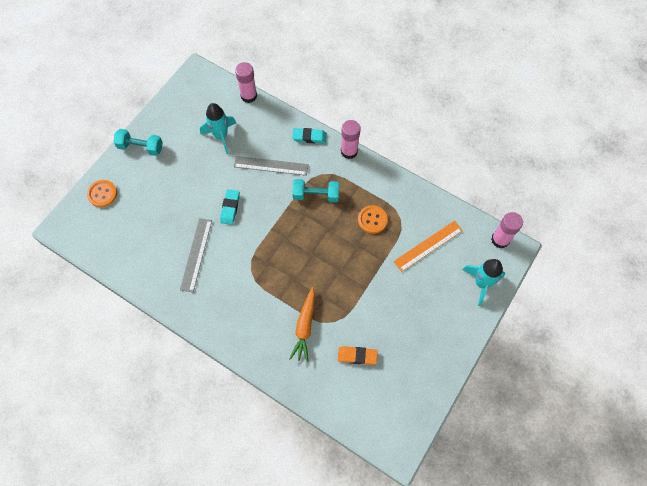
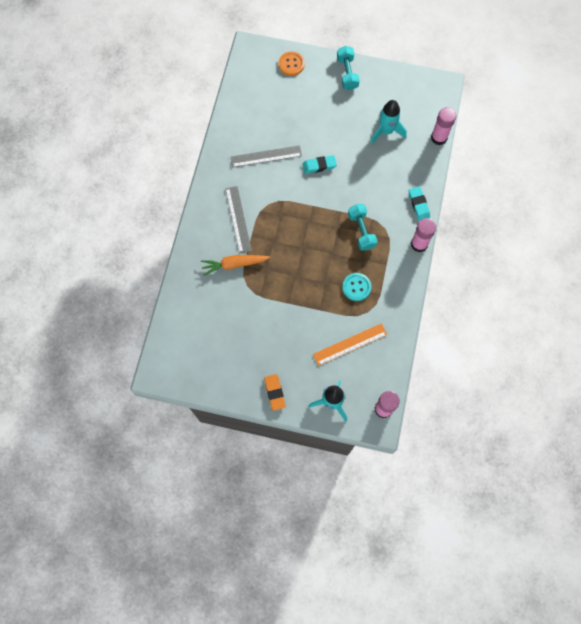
camera: 70 degrees right, 5 degrees up
(271, 166) = (374, 183): grey ruler -> grey ruler (238, 219)
(357, 356) = (224, 315): orange eraser -> orange eraser (274, 392)
(372, 220) = (356, 287): orange button -> turquoise button
(428, 246) = (350, 344): orange ruler -> orange ruler turned 60 degrees counterclockwise

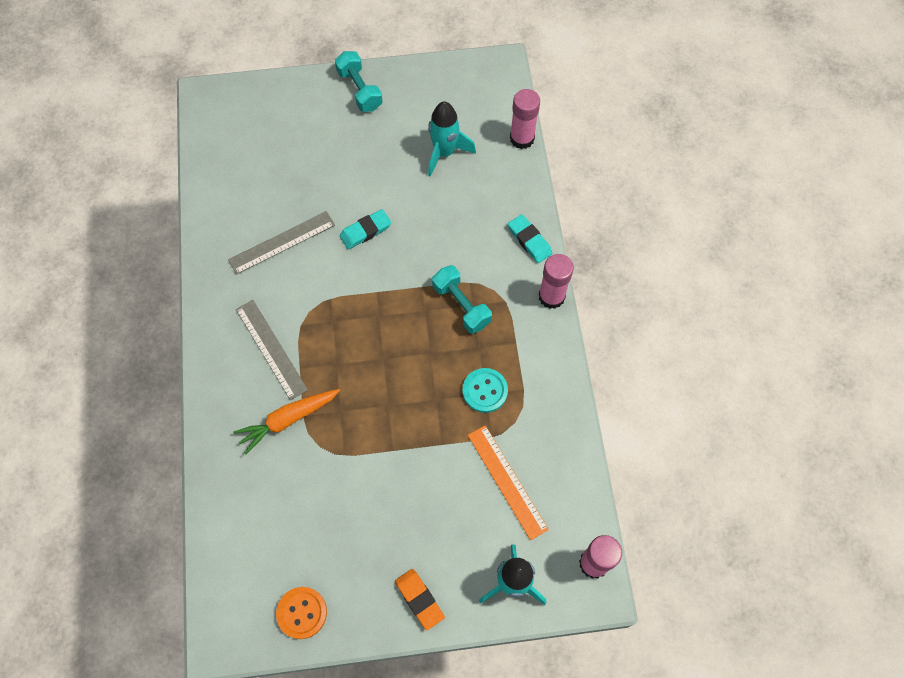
camera: 20 degrees left, 5 degrees down
(291, 64) = (274, 101): orange button -> orange button (302, 613)
(350, 344) = (507, 481): orange ruler -> orange ruler turned 75 degrees counterclockwise

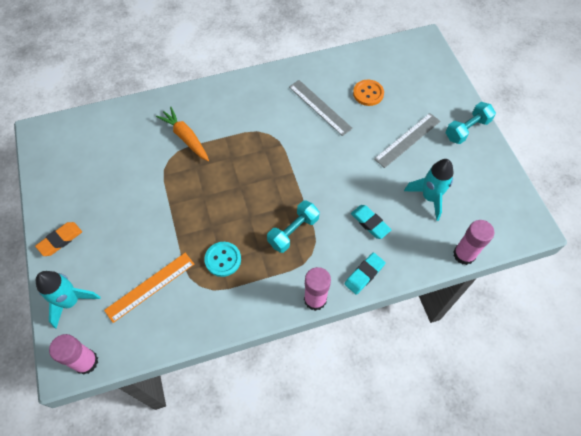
camera: 80 degrees right, 5 degrees down
(271, 349) = (236, 117): grey ruler -> grey ruler (407, 139)
(302, 613) = (53, 171): orange button -> orange button (368, 93)
(365, 231) = (342, 156): turquoise eraser -> turquoise eraser (370, 223)

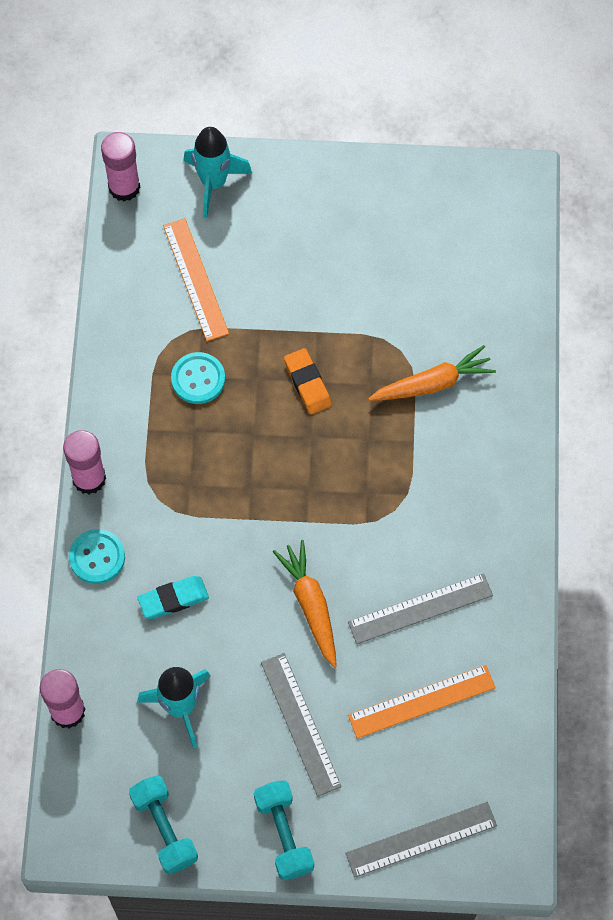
camera: 110 degrees right, 5 degrees up
(60, 240) = (313, 183): orange eraser -> orange eraser (307, 383)
(293, 231) = (203, 486): turquoise dumbbell -> turquoise dumbbell (164, 829)
(341, 155) = (310, 605): none -> orange carrot
(364, 274) = (97, 557): turquoise eraser -> turquoise button
(368, 93) = (421, 701): orange button -> orange ruler
(435, 75) = (421, 839): none -> grey ruler

